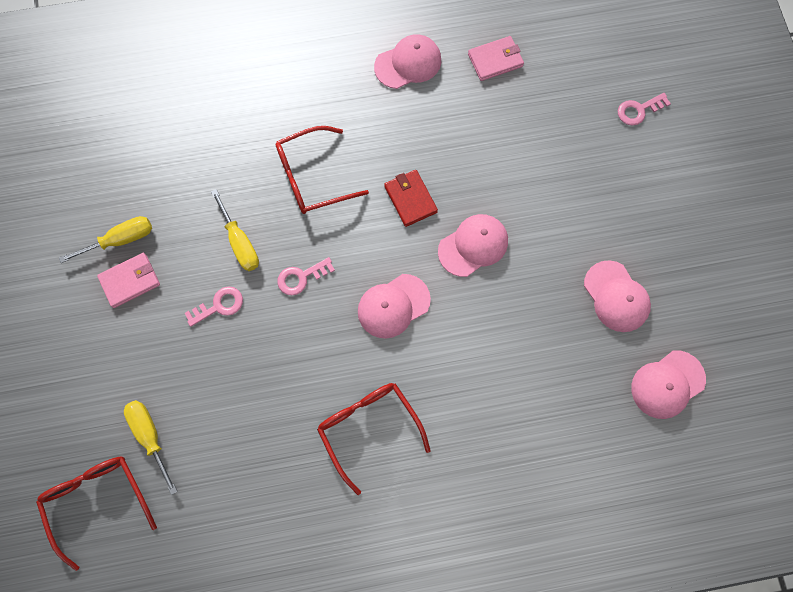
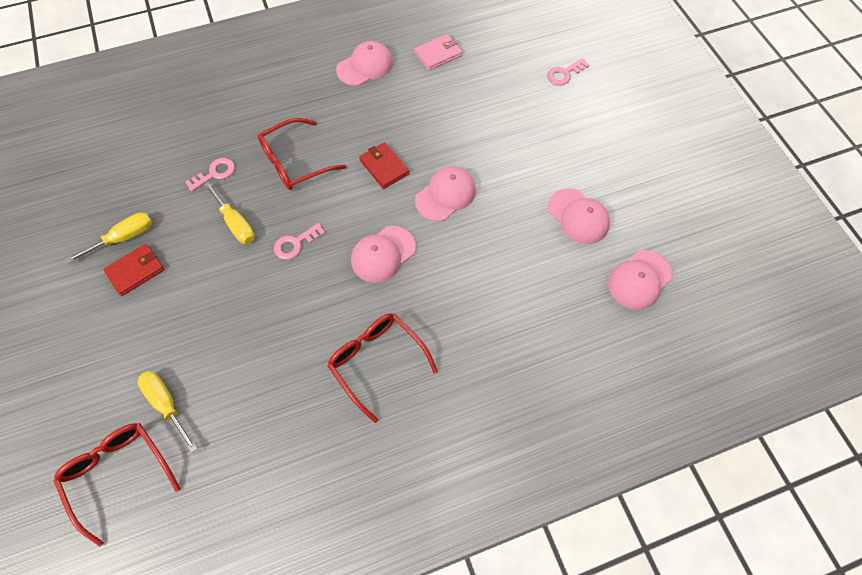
camera: 10 degrees left, 10 degrees down
(130, 281) = (135, 271): pink wallet -> red wallet
(219, 305) = (222, 279): pink key -> pink key (215, 173)

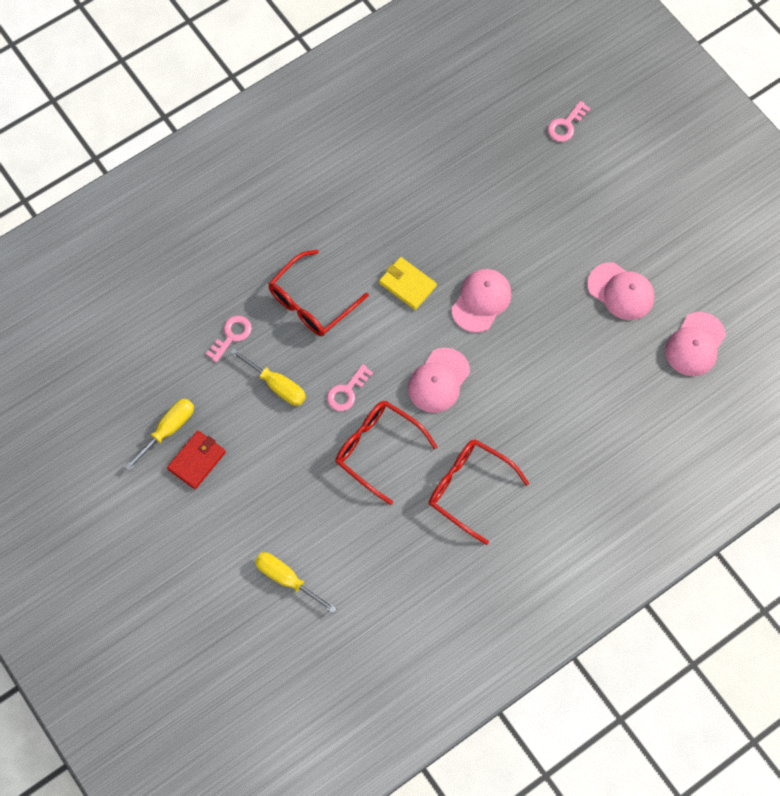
camera: 15 degrees left, 5 degrees up
(118, 474) = (270, 650): red glasses -> red glasses (377, 449)
(365, 66) = (345, 166): pink cap -> none
(384, 167) = (407, 284): red wallet -> yellow wallet
(438, 54) = (421, 132): pink wallet -> none

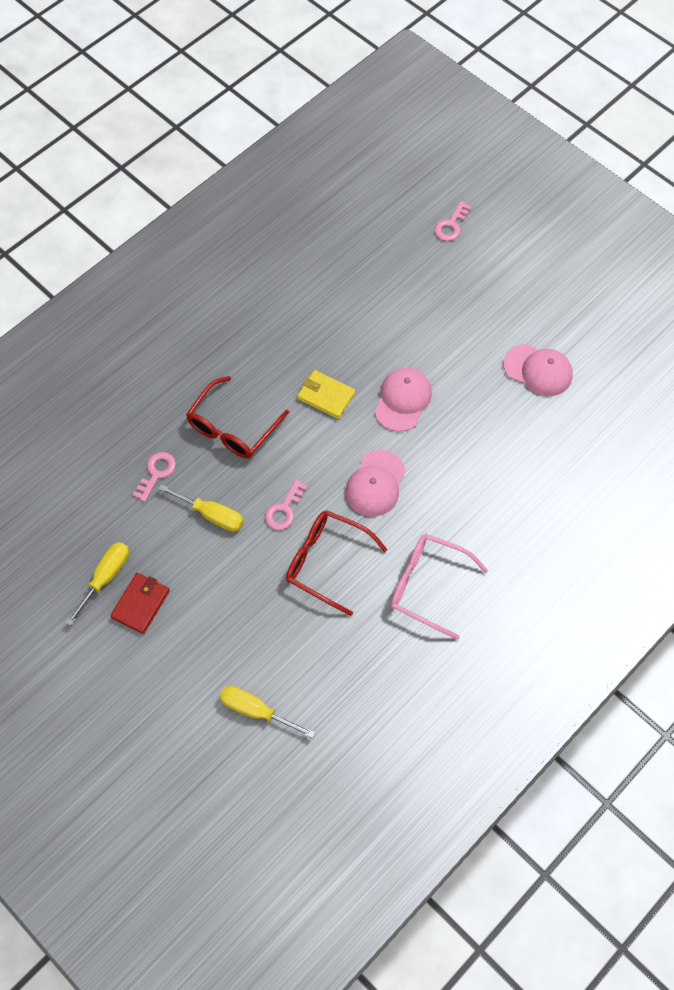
camera: 10 degrees left, 5 degrees down
(469, 489) = (427, 586): red glasses -> pink glasses
(695, 344) = (622, 409): pink cap -> none

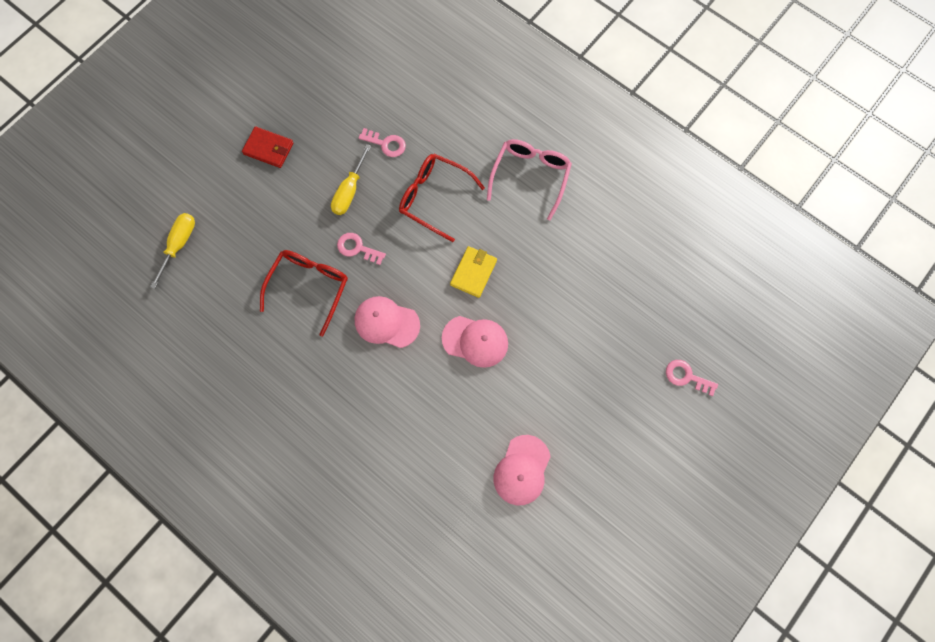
camera: 85 degrees right, 10 degrees up
(106, 577) = (291, 120): yellow screwdriver -> none
(427, 586) = (289, 374): pink glasses -> pink glasses (530, 176)

